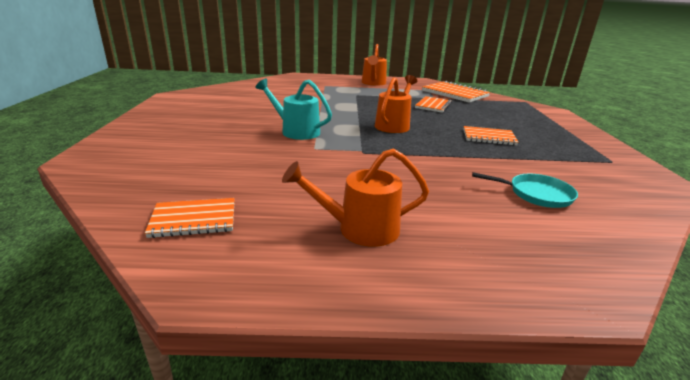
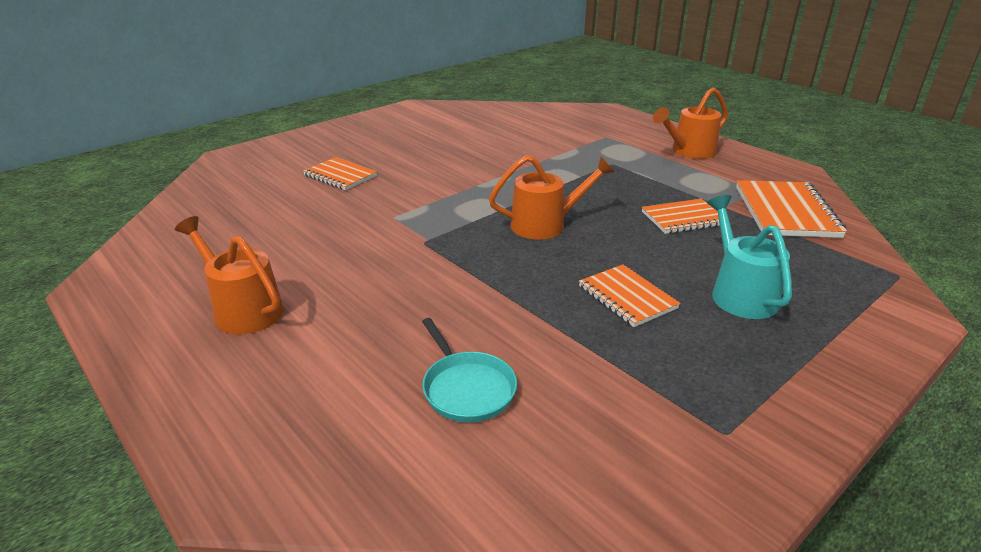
camera: 50 degrees right, 5 degrees up
(194, 219) = (183, 238): orange notebook -> orange notebook (340, 176)
(296, 131) = (423, 189): turquoise watering can -> turquoise watering can (739, 293)

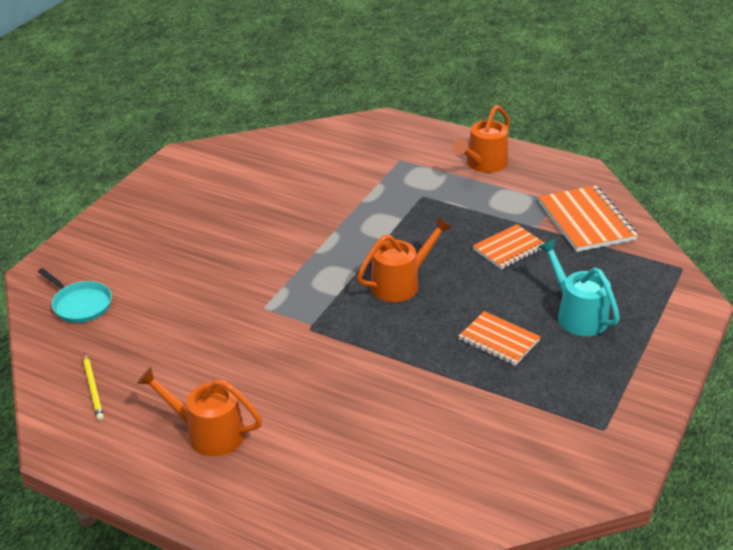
camera: 20 degrees left, 5 degrees up
(179, 245) = (93, 388): none -> yellow pencil
(340, 176) = (177, 271): orange notebook -> none
(467, 388) = (425, 447): turquoise pan -> turquoise pan (80, 304)

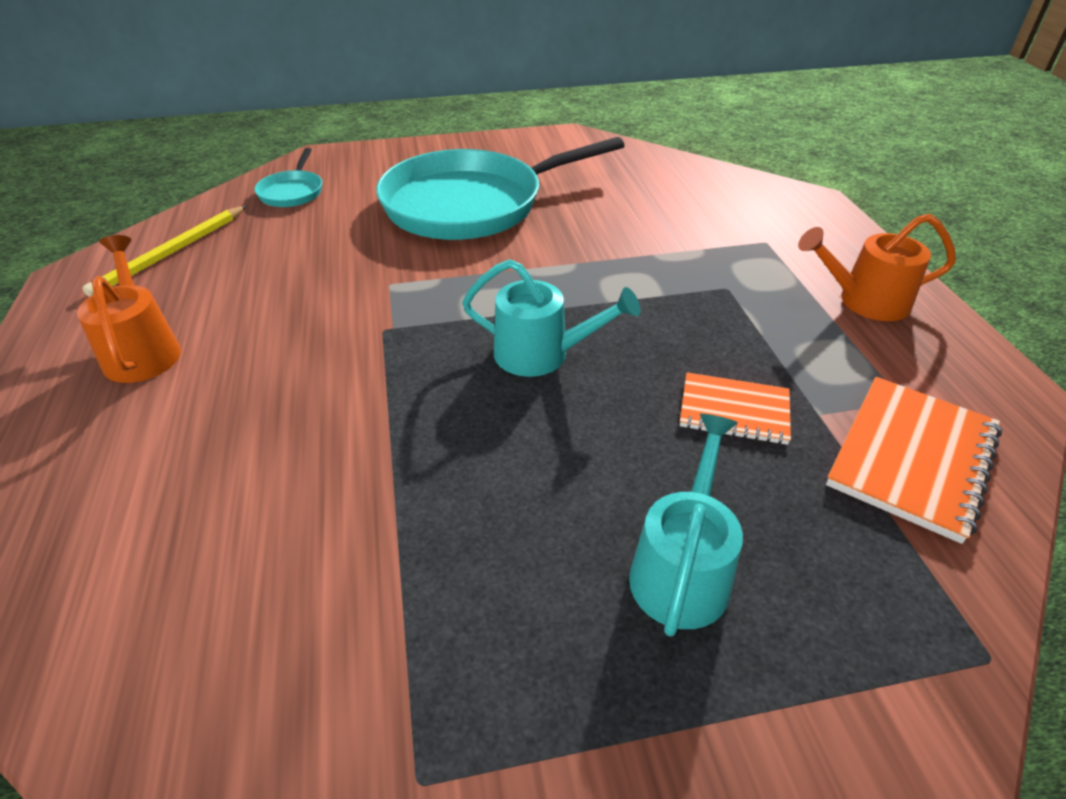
camera: 50 degrees right, 5 degrees up
(93, 388) = (171, 253): yellow pencil -> yellow pencil, size x1.67
(214, 236) = (471, 204): none -> turquoise pan
(401, 283) = (542, 354): orange watering can -> turquoise watering can
(499, 340) = (524, 506): orange notebook -> none

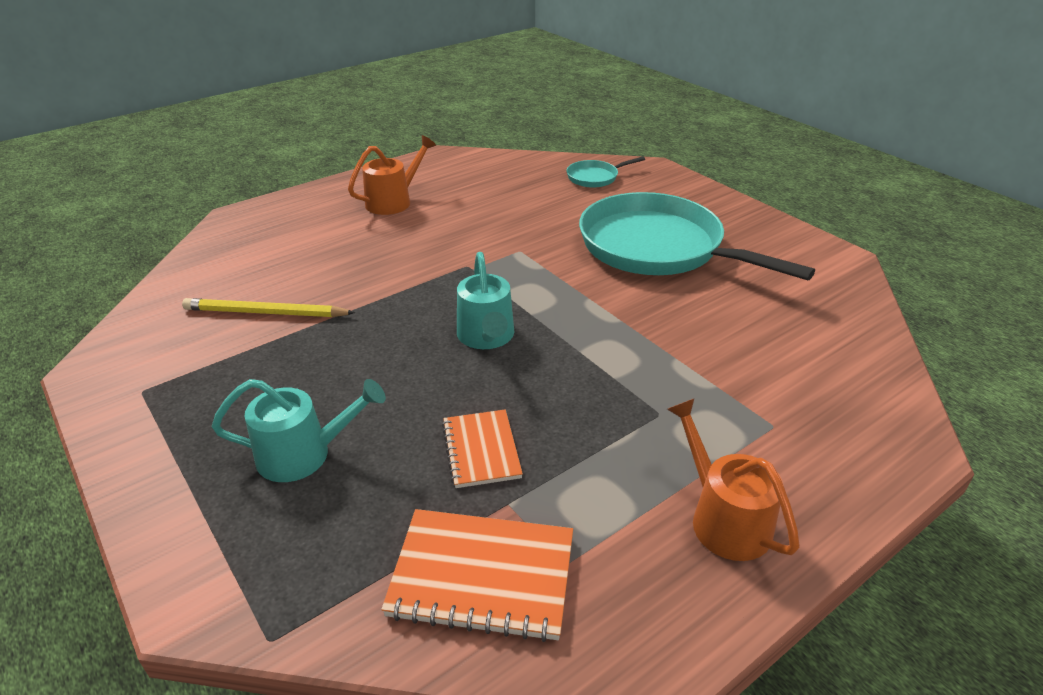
camera: 65 degrees right, 5 degrees down
(171, 253) = (487, 171): yellow pencil -> yellow pencil (265, 313)

